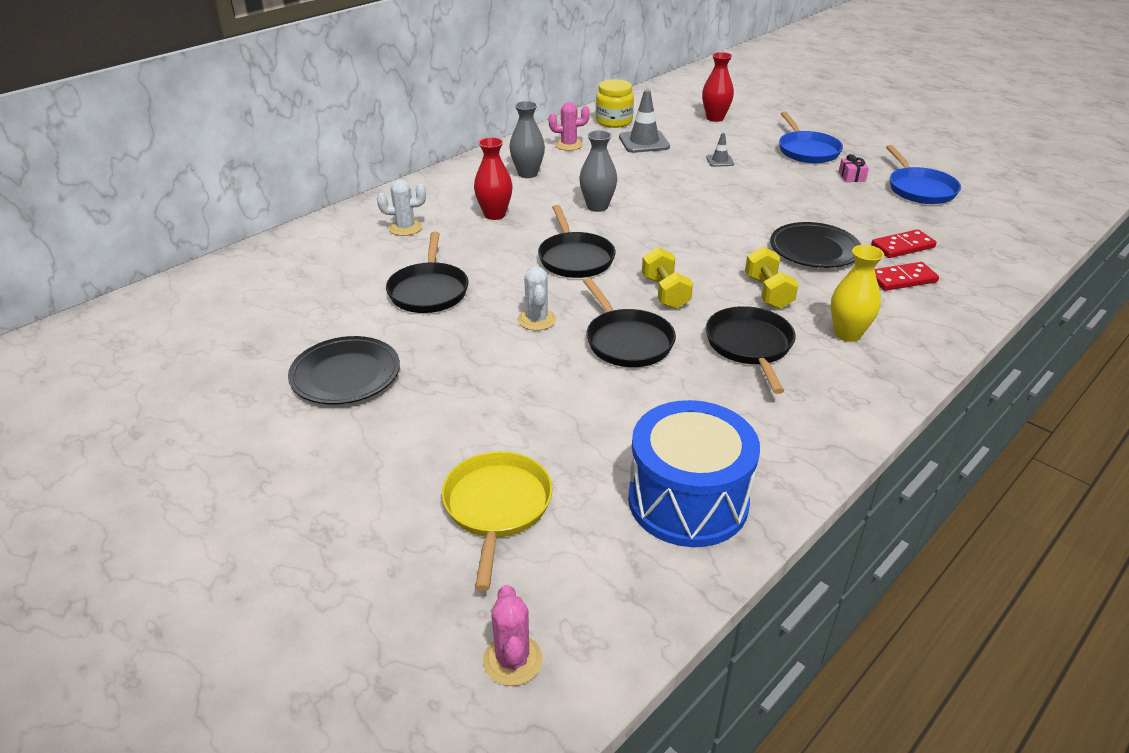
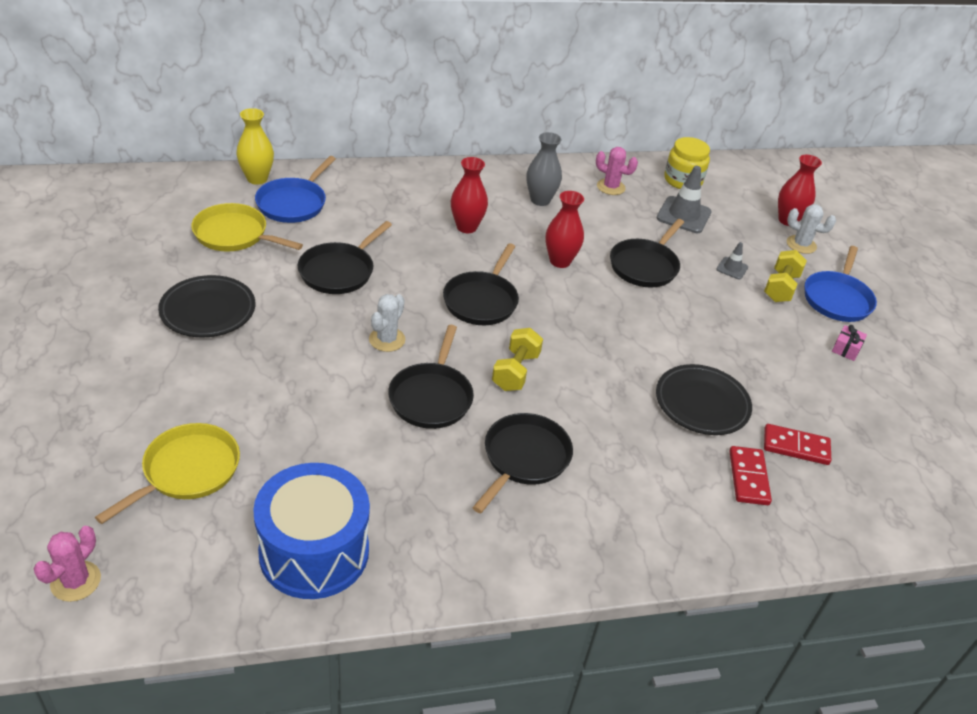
camera: 30 degrees right, 5 degrees up
(292, 307) = (234, 234): none -> yellow pan
(405, 228) = (385, 206): white cactus -> white cactus (801, 245)
(597, 207) = (560, 261): grey vase -> red vase
(661, 184) = (645, 266): none -> black pan
(768, 292) = (604, 420): yellow dumbbell -> yellow dumbbell (780, 288)
(847, 334) = (623, 498): yellow vase -> yellow vase (257, 179)
(902, 279) = (748, 477): red domino -> red domino turned 75 degrees clockwise
(919, 189) = (902, 398): blue pan -> blue pan (293, 203)

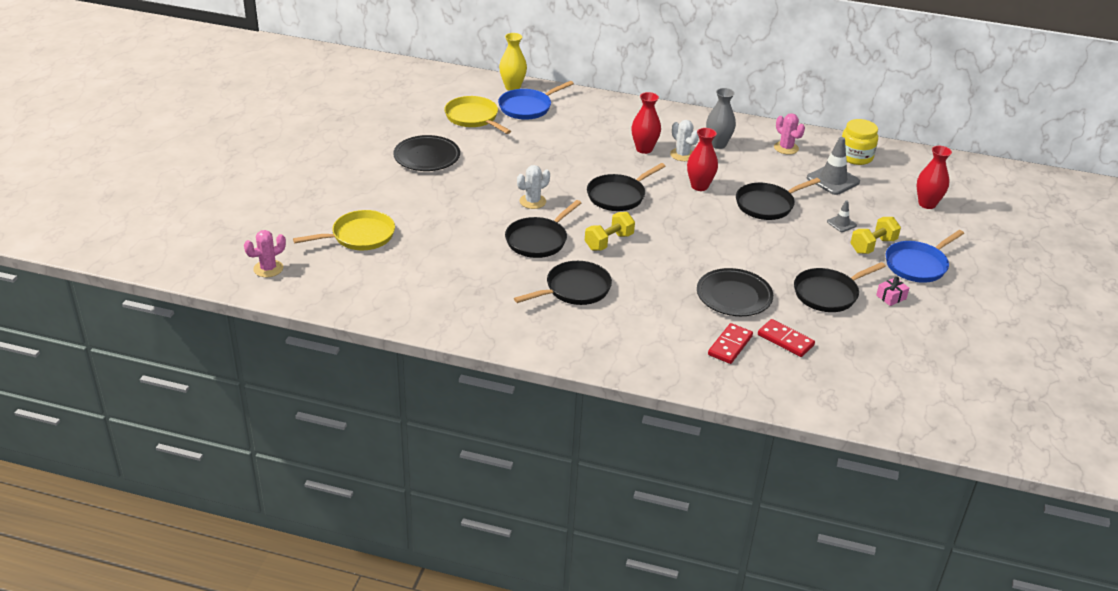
camera: 30 degrees right, 5 degrees down
(314, 552) = (406, 295): blue drum -> none
(339, 271) = (529, 155): black pan -> black pan (828, 294)
(801, 245) = (922, 223): white cactus -> white cactus (682, 155)

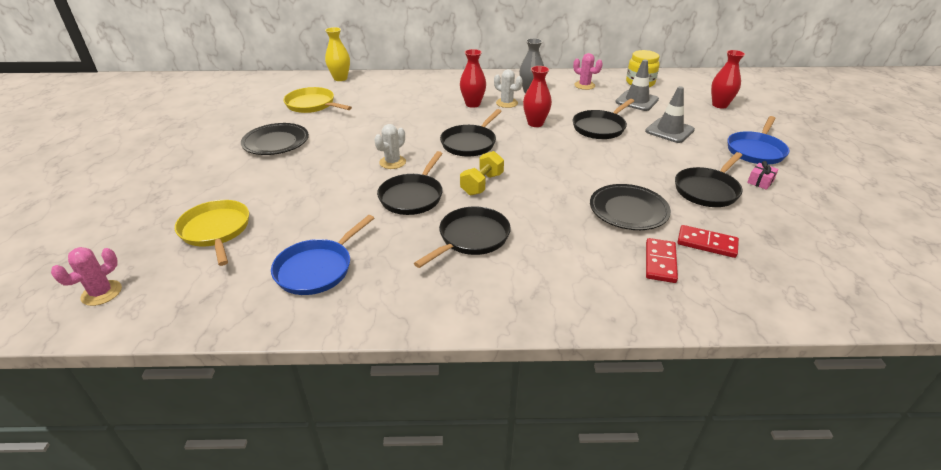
camera: 15 degrees left, 0 degrees up
(359, 236) = (216, 231): yellow pan -> yellow pan turned 75 degrees counterclockwise
(527, 107) = (359, 90): blue pan -> blue pan (317, 269)
(841, 223) = (669, 131): grey traffic cone -> grey traffic cone, size x1.88
(873, 246) = (708, 143): yellow dumbbell -> none

